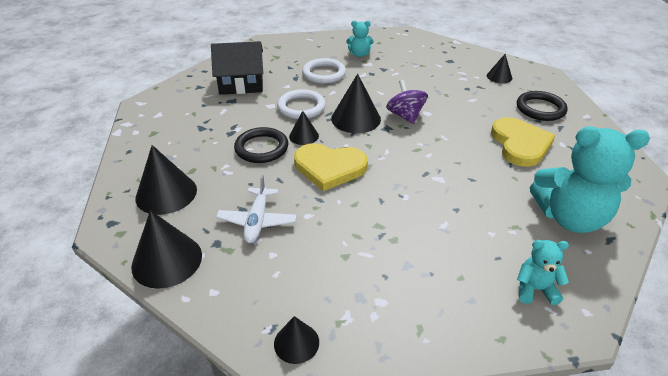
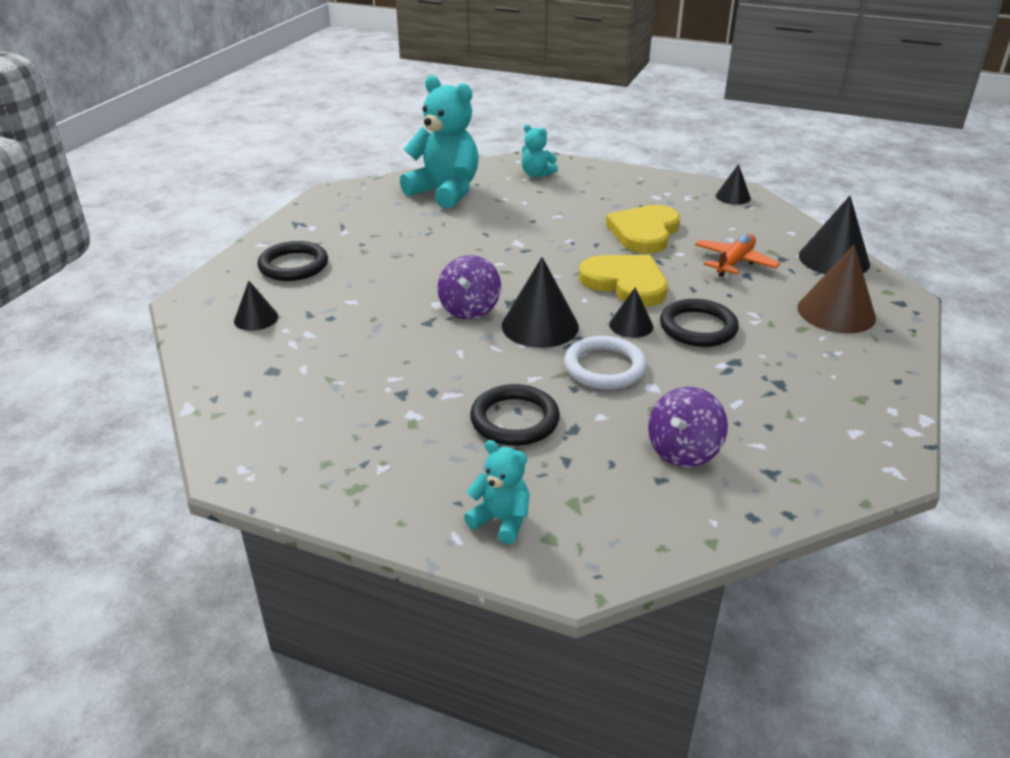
camera: 150 degrees left, 5 degrees down
(166, 193) = (836, 312): black cone -> brown cone
(241, 83) = (683, 451): black house -> purple spinning top
(257, 221) = (734, 262): white plane -> orange plane
(324, 74) = (514, 420): white ring -> black ring
(359, 54) = (403, 443): turquoise teddy bear -> turquoise teddy bear (501, 520)
(520, 144) = (387, 243): yellow heart -> yellow heart (644, 232)

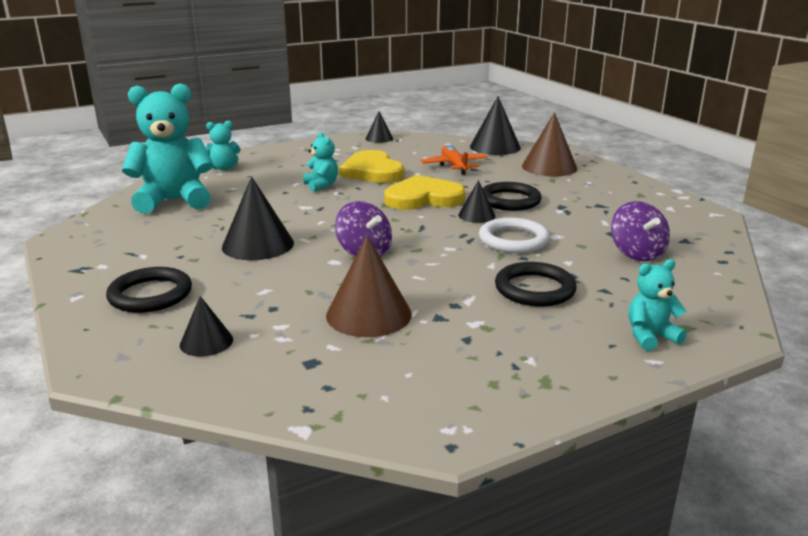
camera: 50 degrees left, 10 degrees down
(368, 360) = (369, 314): none -> brown cone
(540, 326) = (429, 239): black cone -> black cone (258, 244)
(572, 227) = (321, 185): none -> turquoise teddy bear

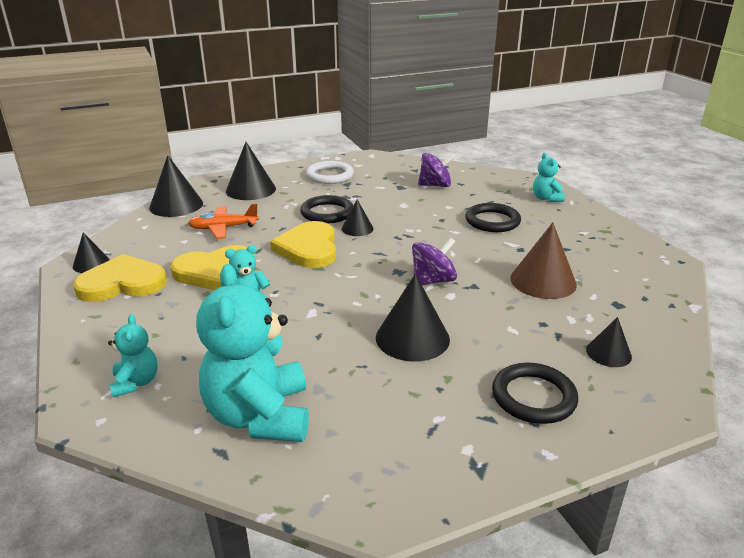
camera: 85 degrees left, 5 degrees up
(350, 149) = (122, 283): none -> yellow heart
(513, 240) = (410, 219): white ring -> white ring (330, 176)
(549, 167) = (251, 189): brown cone -> black cone

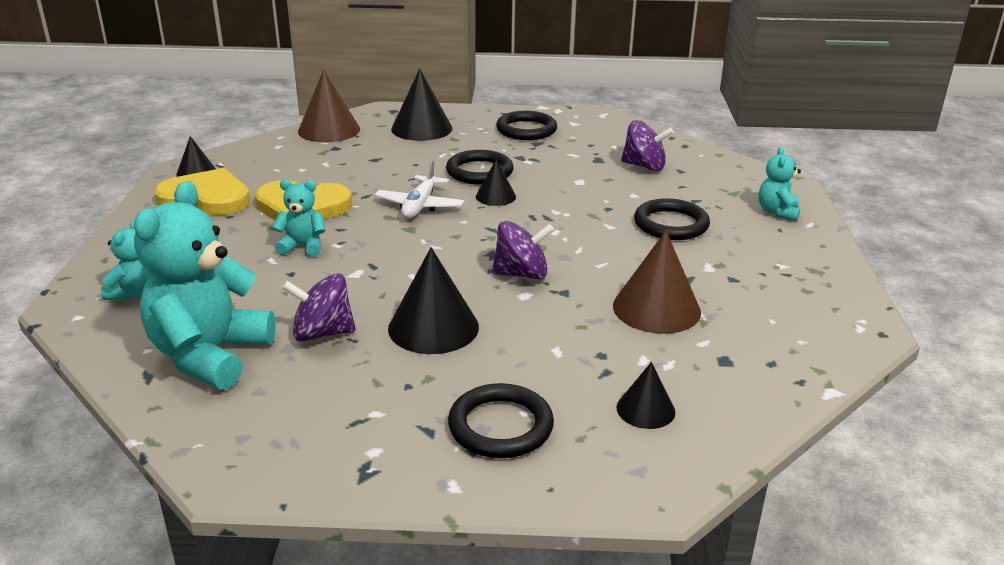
camera: 25 degrees right, 0 degrees up
(176, 205) = (329, 130): black cone -> brown cone
(223, 228) = (353, 164): orange plane -> none
(308, 248) = (420, 206): yellow heart -> white plane
(330, 176) = (526, 130): white ring -> black ring
(334, 368) = (322, 333): none -> purple spinning top

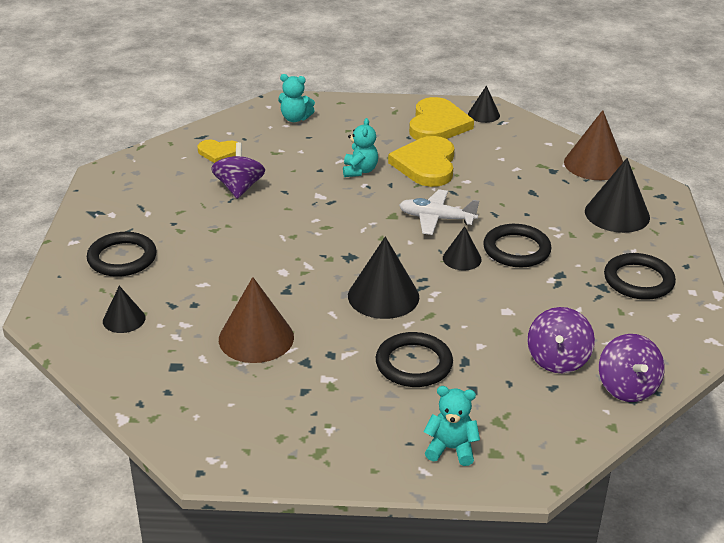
camera: 90 degrees right, 5 degrees up
(210, 355) = (219, 152): turquoise teddy bear -> yellow heart
(433, 327) = (241, 230): black cone -> black cone (383, 296)
(521, 274) = (316, 270): purple spinning top -> purple spinning top (627, 387)

